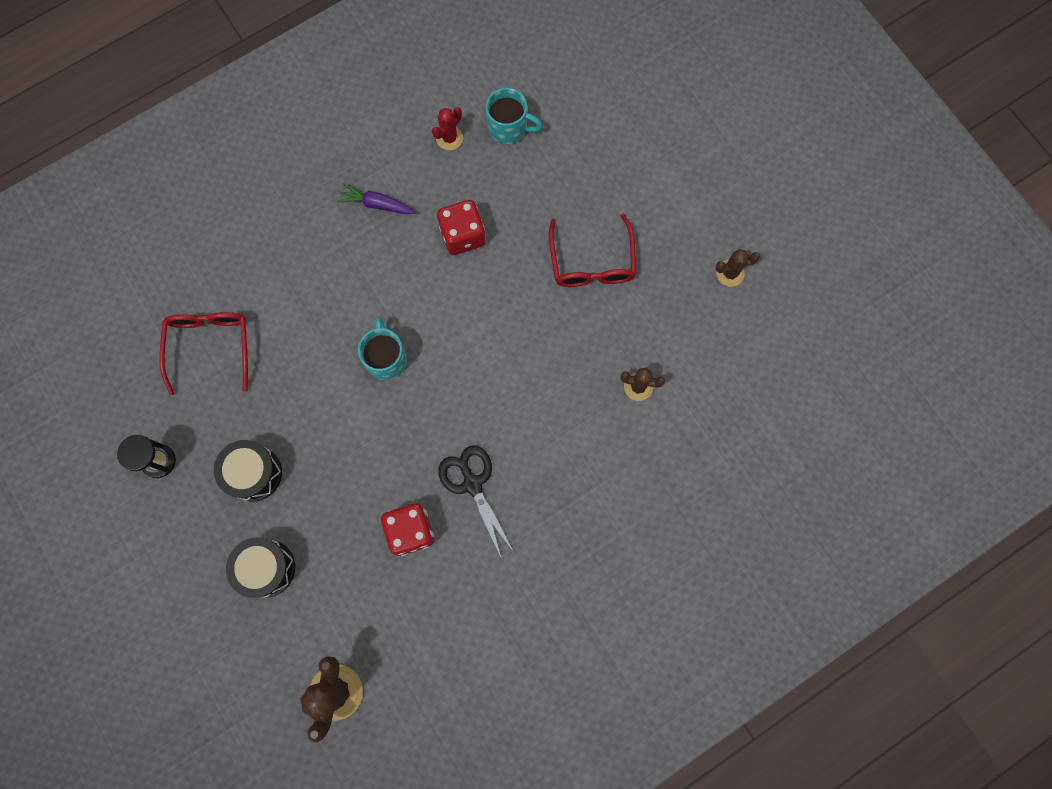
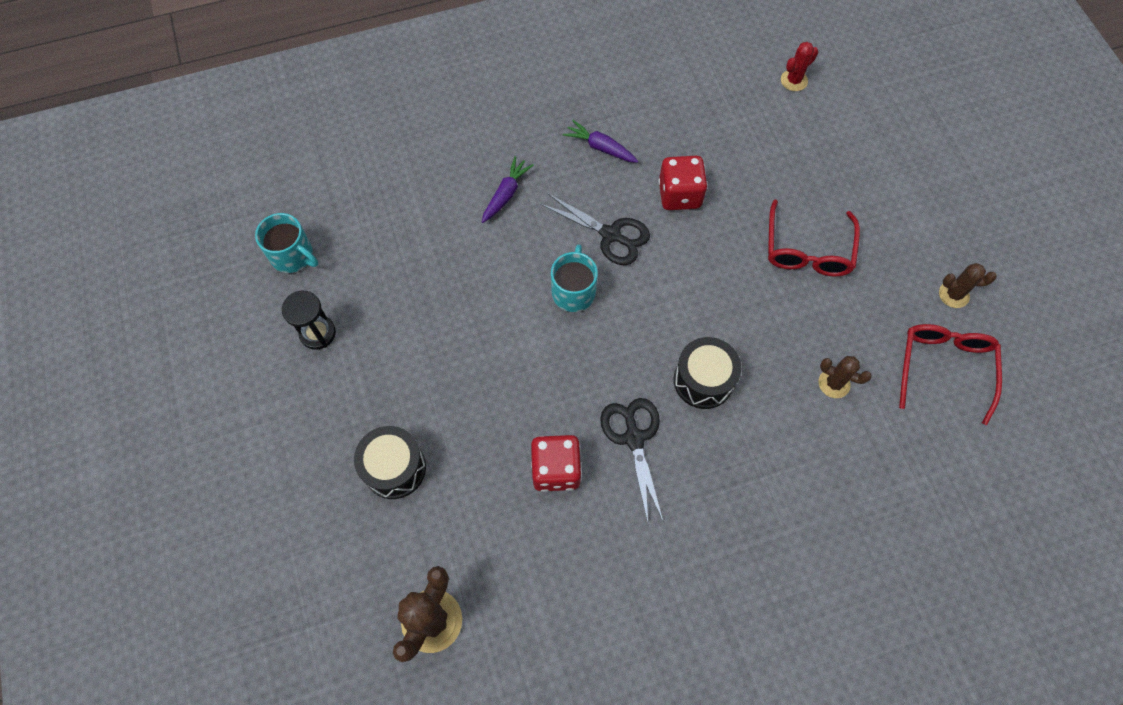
camera: 15 degrees right, 10 degrees down
(210, 347) = (401, 239): red glasses -> red glasses (944, 368)
(254, 473) = (409, 369): black drum -> black drum (703, 380)
(298, 276) = (506, 194): none -> purple carrot
(407, 293) = (611, 235): none -> black scissors
(449, 138) = (686, 105): red cactus -> red cactus (794, 80)
(509, 127) = (748, 108): turquoise mug -> turquoise mug (293, 256)

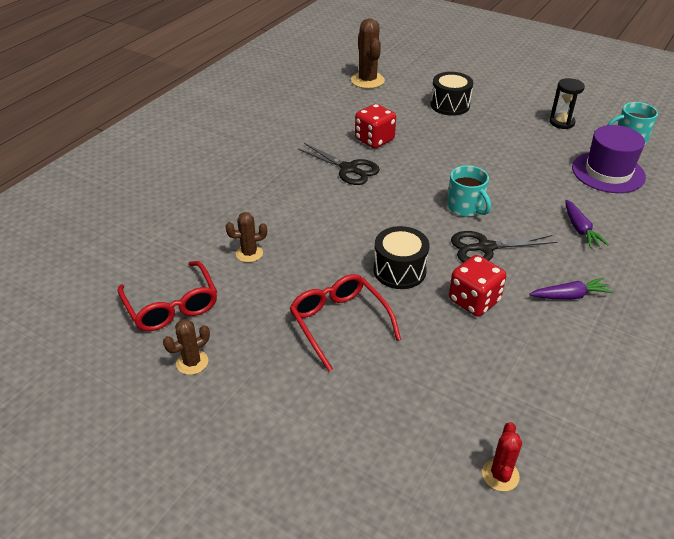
camera: 140 degrees right, 25 degrees down
(384, 232) = (608, 172): none -> purple hat
(703, 380) = (336, 211): black drum -> black drum (399, 270)

